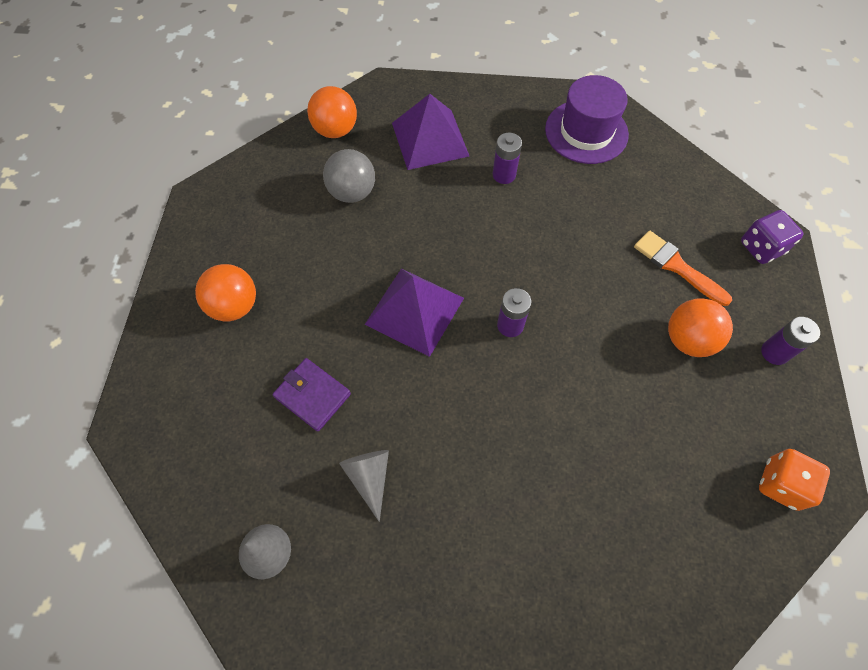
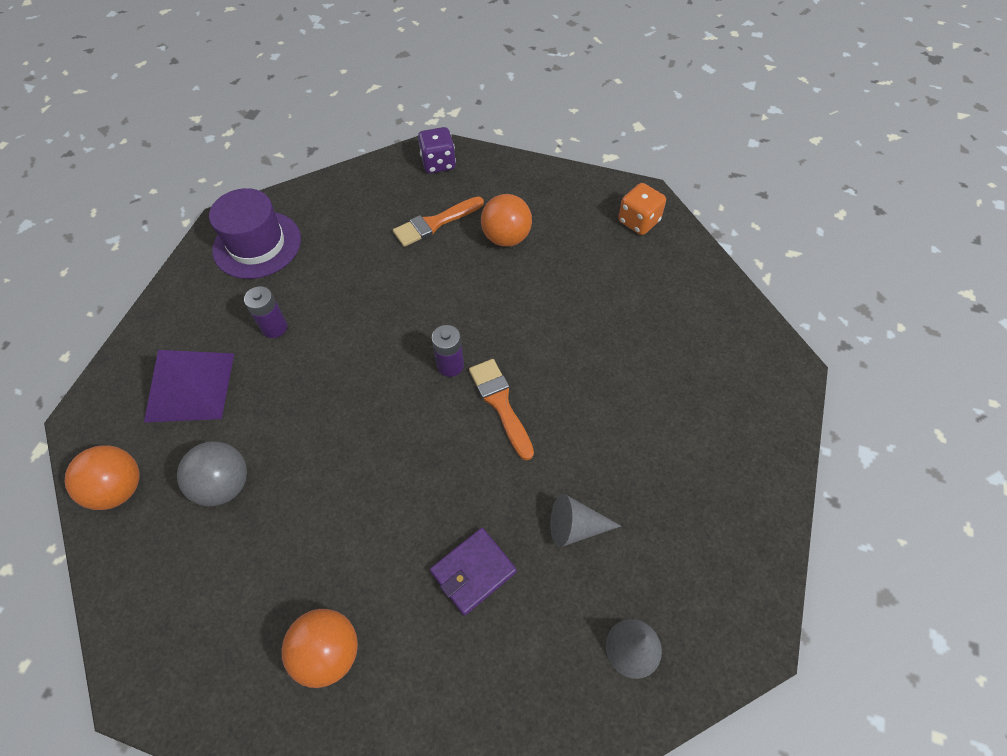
camera: 75 degrees left, 5 degrees down
(415, 310) = (405, 448): purple pyramid -> none
(481, 380) = (500, 404): none -> orange brush
(774, 352) = (534, 188): purple battery -> none

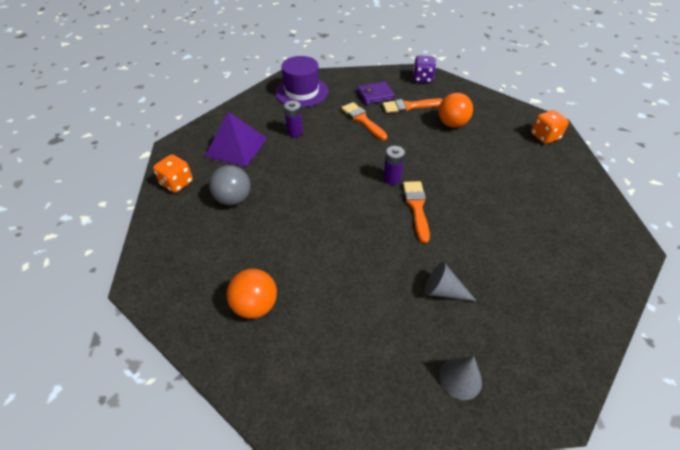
camera: 20 degrees right, 10 degrees down
(119, 488) = (177, 183): orange ball -> orange dice
(372, 271) = (362, 120): none -> orange brush
(473, 572) = (364, 293): purple wallet -> purple wallet (375, 95)

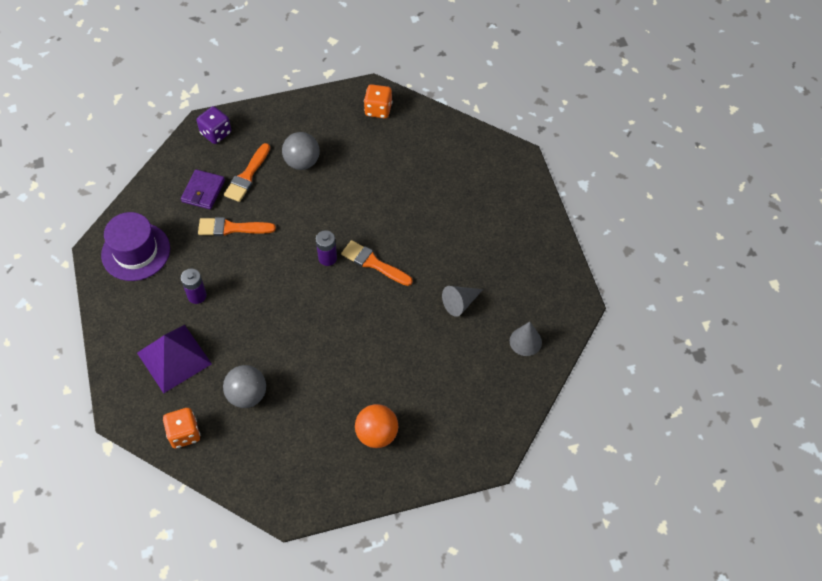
camera: 55 degrees left, 10 degrees up
(452, 124) = (302, 162): orange ball -> grey ball

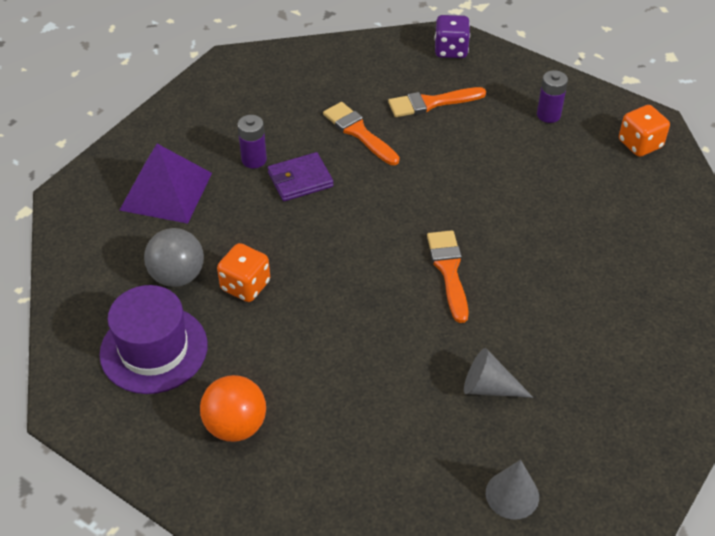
camera: 50 degrees right, 10 degrees down
(136, 252) = (256, 86): purple hat -> purple hat (154, 349)
(184, 434) = (86, 257): orange dice -> orange dice (245, 286)
(203, 191) = (376, 85): purple wallet -> purple wallet (300, 180)
(302, 162) = (499, 130): grey ball -> none
(327, 258) = (410, 228): purple battery -> purple battery (548, 115)

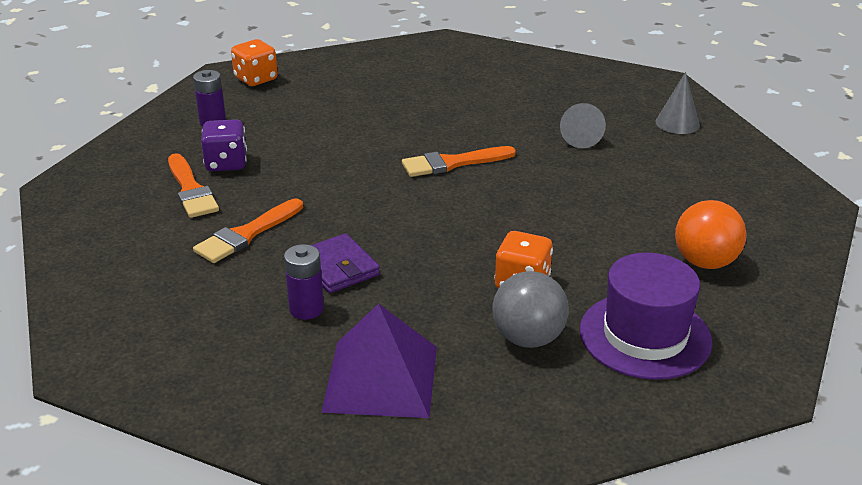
camera: 100 degrees left, 15 degrees down
(451, 50) = (88, 184): purple dice -> purple dice (226, 163)

